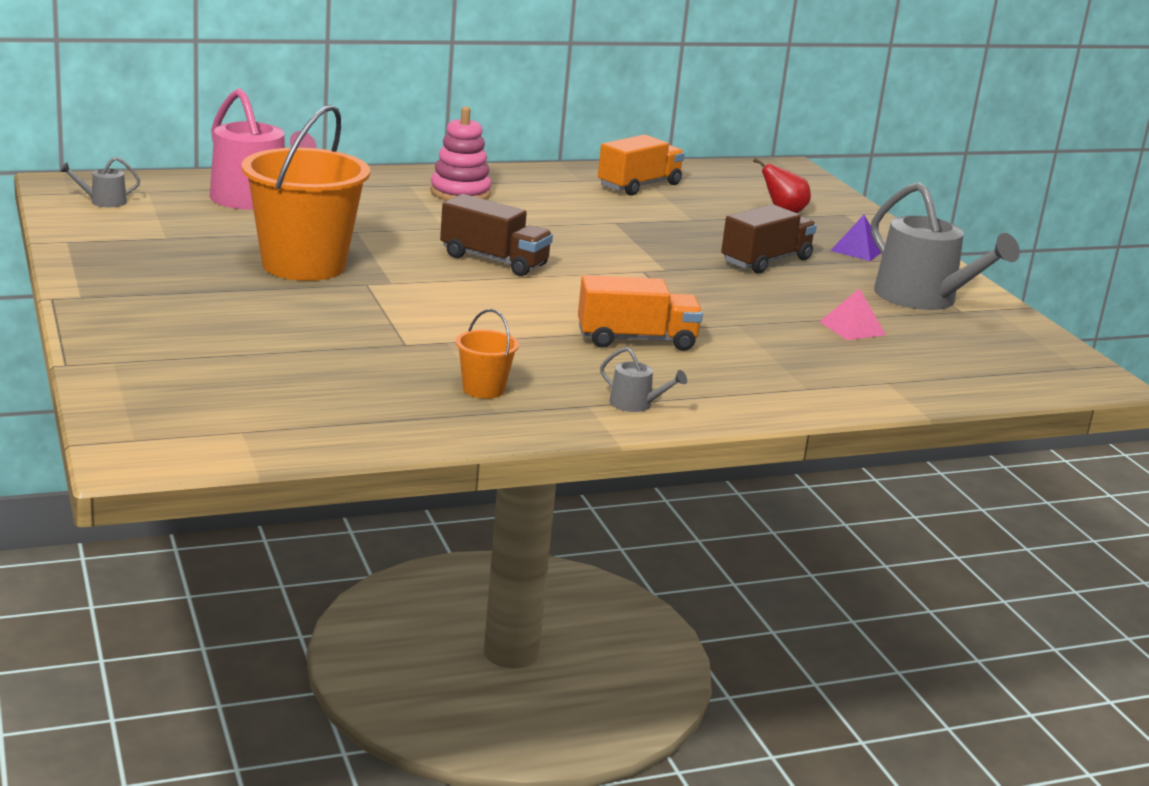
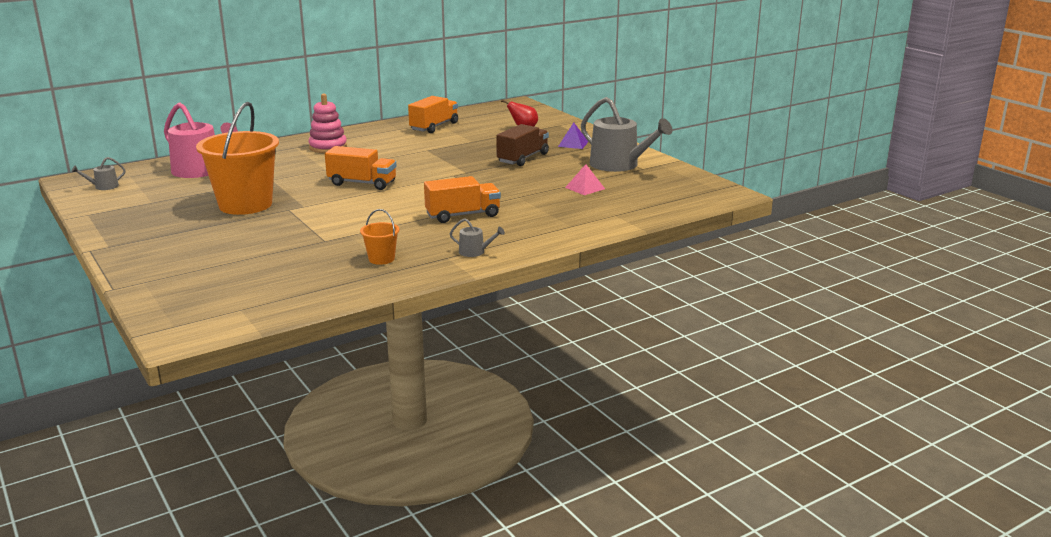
camera: 10 degrees left, 0 degrees up
(494, 260) = (362, 183): brown truck -> orange truck

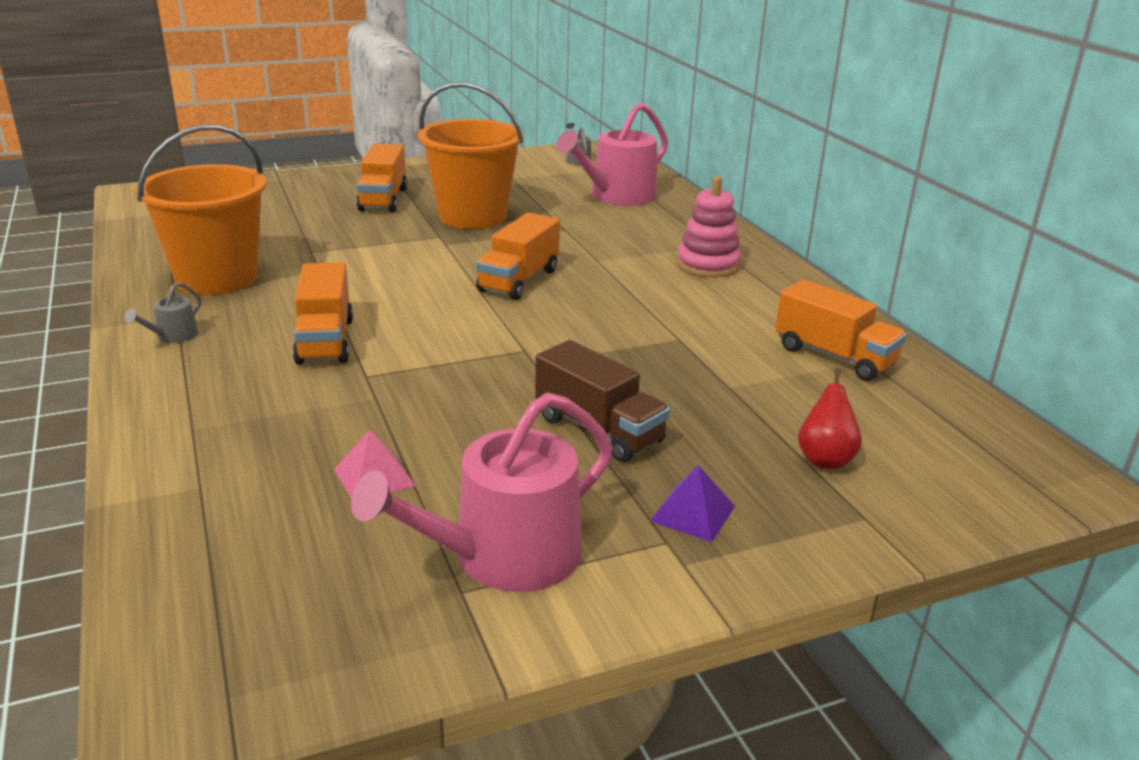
camera: 100 degrees right, 5 degrees up
(205, 235) = (383, 199): none -> orange truck
(381, 259) = (217, 278): orange bucket -> orange bucket, size x2.29
(619, 165) = (503, 556): grey watering can -> pink watering can

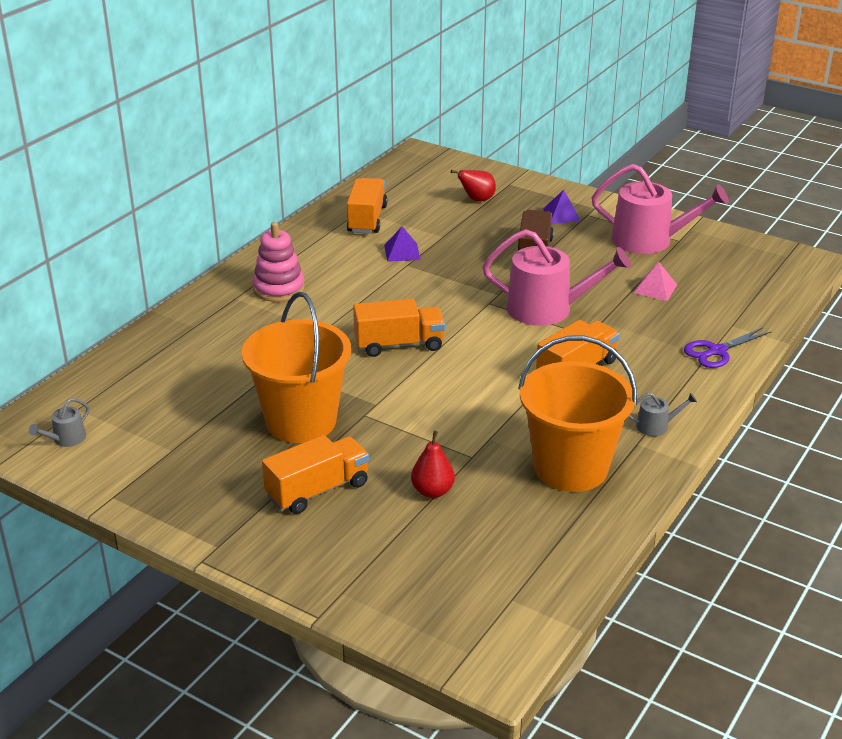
camera: 125 degrees left, 5 degrees up
(184, 439) = (716, 351): none -> purple scissors
(305, 227) = (432, 491): none -> red pear
(617, 196) = (165, 374): pink watering can -> pink watering can (548, 309)
(714, 346) = (402, 252): none -> purple pyramid

